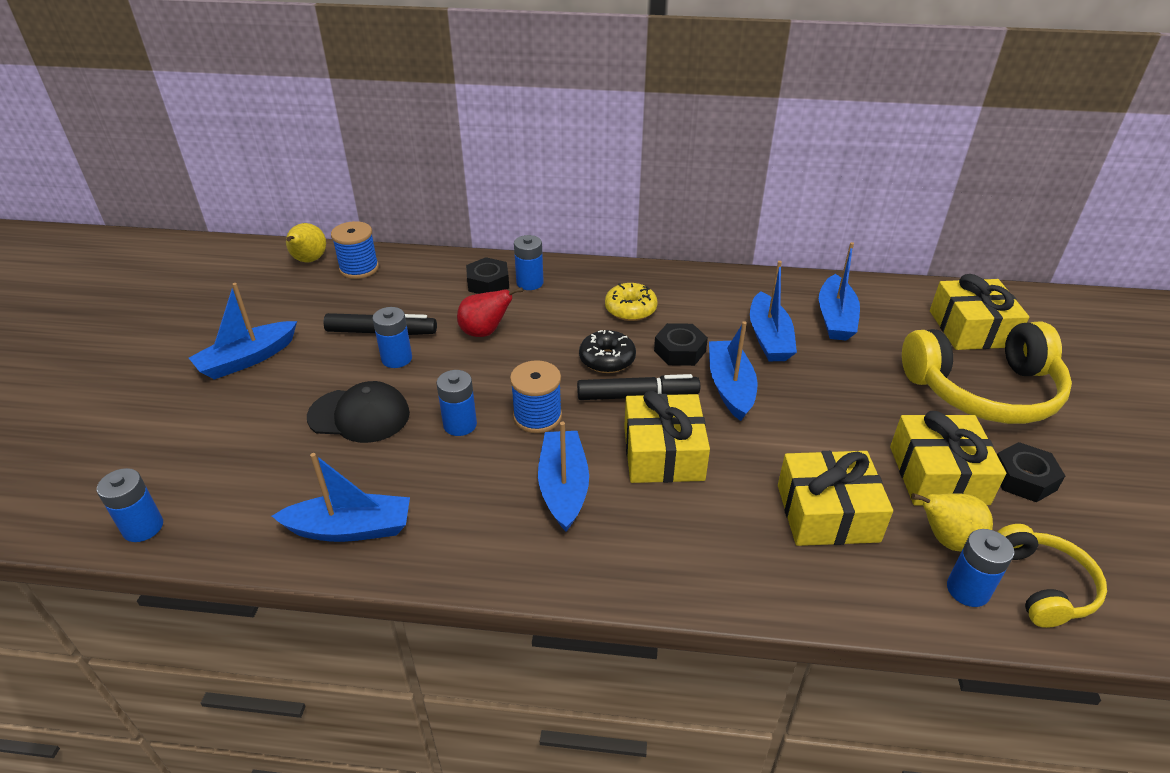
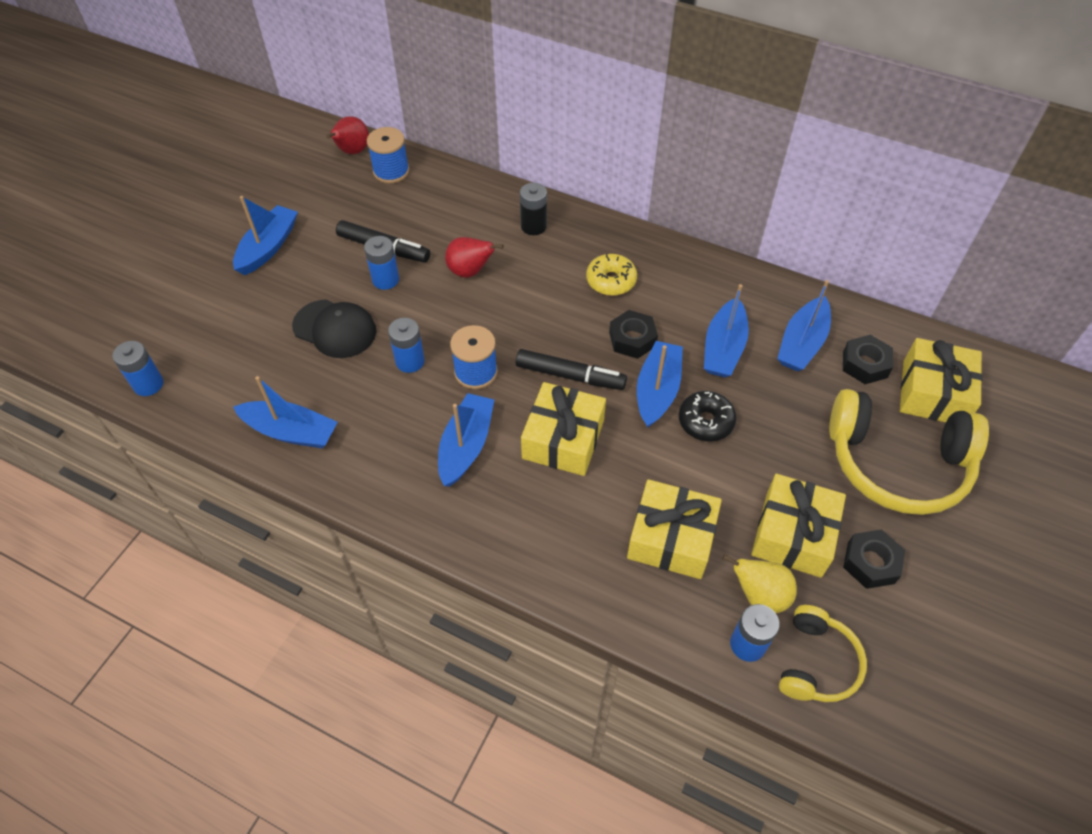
camera: 20 degrees right, 15 degrees up
(247, 359) = (268, 247): blue boat -> blue boat turned 135 degrees clockwise
(309, 261) = (352, 152): yellow pear -> red pear
(488, 283) = (496, 217): black nut -> black nut (865, 364)
(530, 283) = (533, 226): blue battery -> black battery
(607, 359) = (562, 330): black donut -> black donut (705, 421)

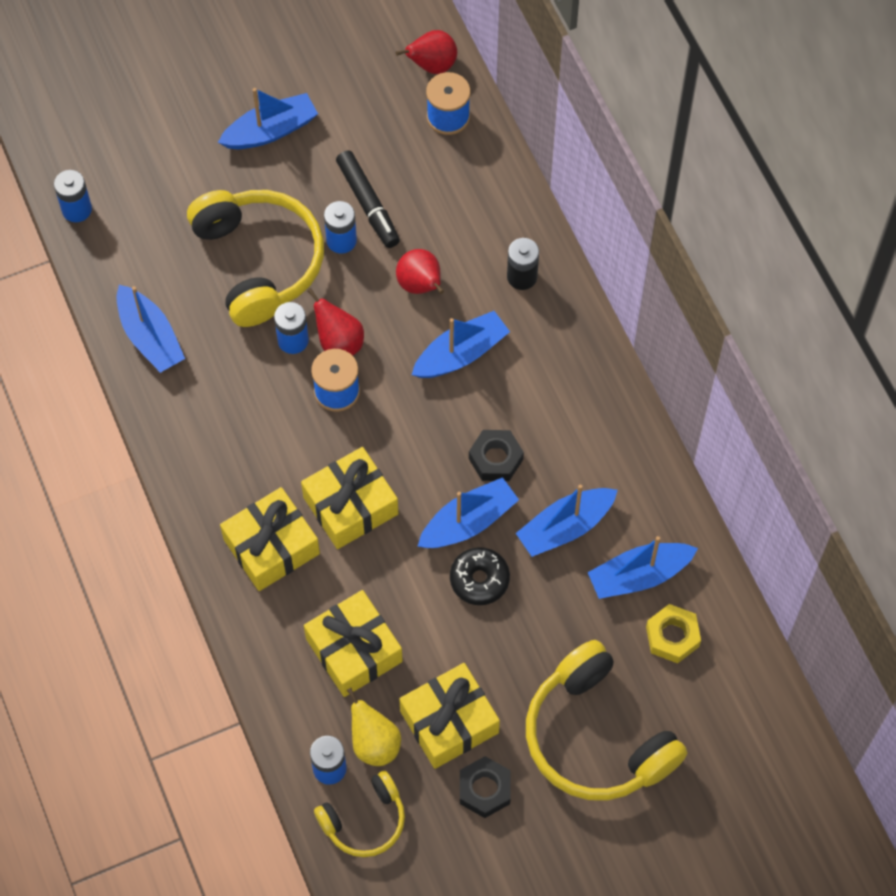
camera: 40 degrees right, 10 degrees up
(335, 329) = (259, 262): black cap -> yellow headphones
(446, 341) = (339, 342): none -> red pear
(466, 446) = (271, 452): blue boat -> blue boat (461, 354)
(570, 376) = (410, 453): black marker -> none
(611, 281) = (535, 387): yellow donut -> none
(865, 364) = (672, 636): black nut -> yellow nut
(933, 393) = (701, 707): yellow gift -> yellow gift (271, 546)

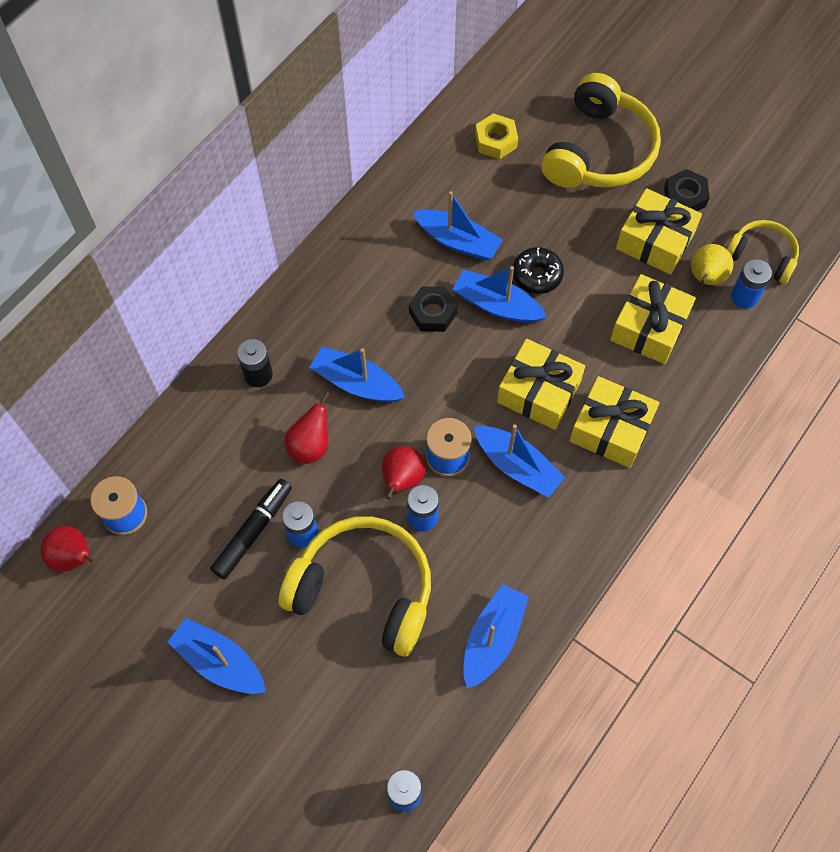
camera: 120 degrees left, 0 degrees up
(259, 262) = (364, 590): yellow headphones -> yellow headphones turned 75 degrees clockwise
(639, 575) = (464, 180): blue boat -> blue boat (517, 466)

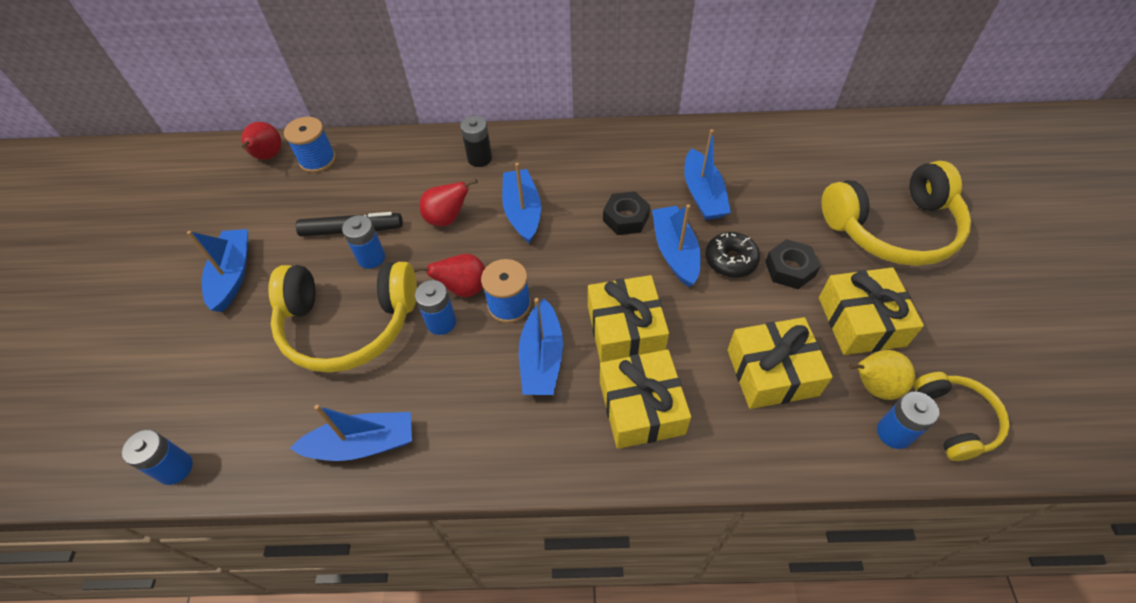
camera: 55 degrees right, 10 degrees down
(364, 590) = (348, 324): yellow headphones -> yellow headphones turned 105 degrees clockwise
(496, 141) = (815, 162): yellow nut -> none
(685, 197) = (932, 316): black nut -> black nut (790, 269)

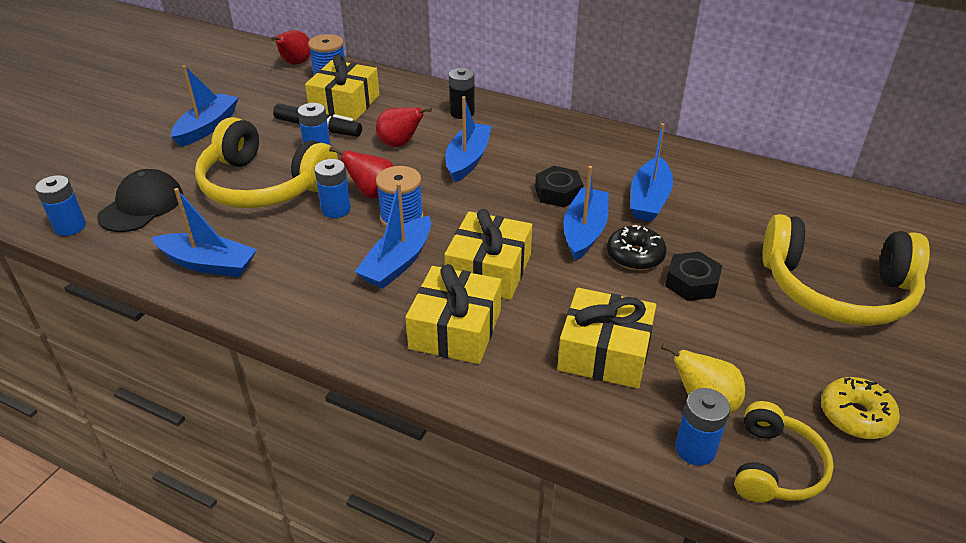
camera: 25 degrees right, 15 degrees down
(236, 405) = (142, 205): none -> black cap
(861, 321) = (735, 349): yellow gift -> yellow gift (345, 104)
(975, 344) = (855, 416): none -> yellow donut

